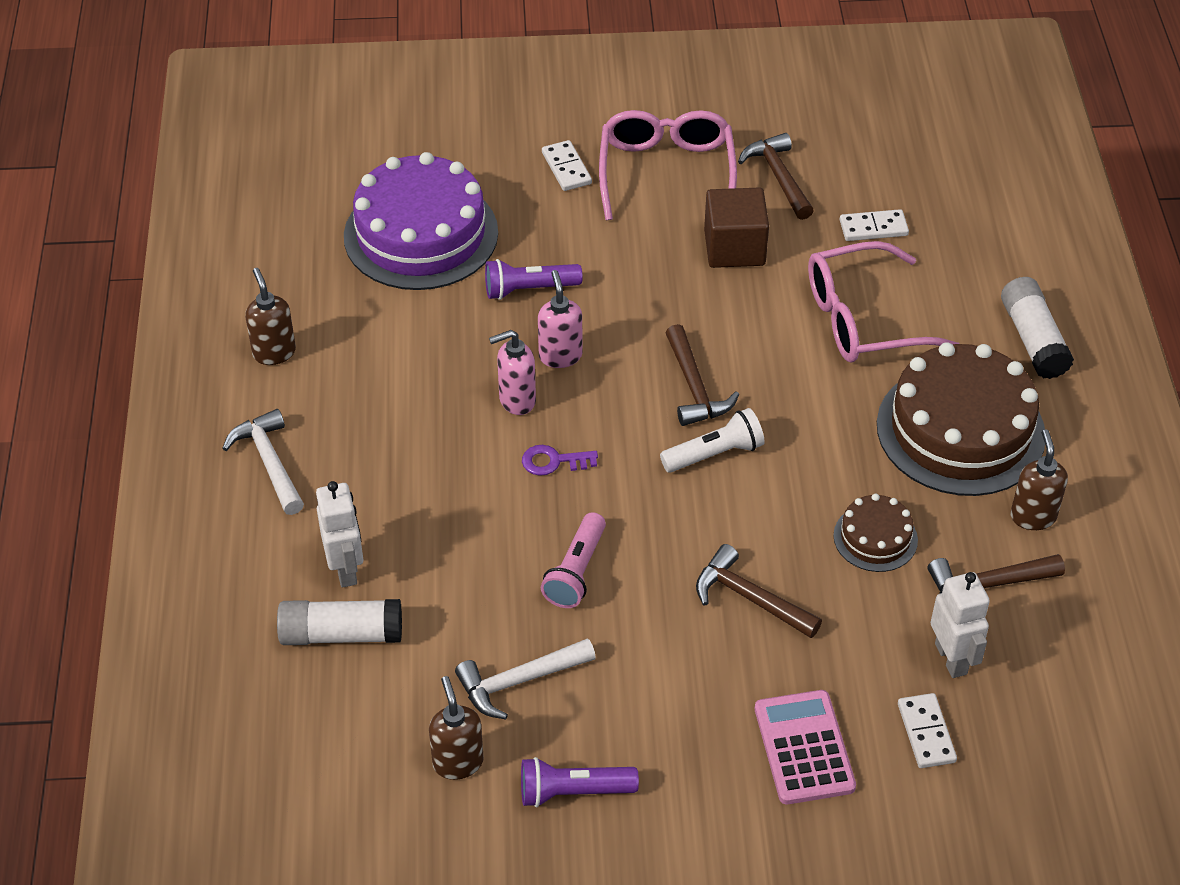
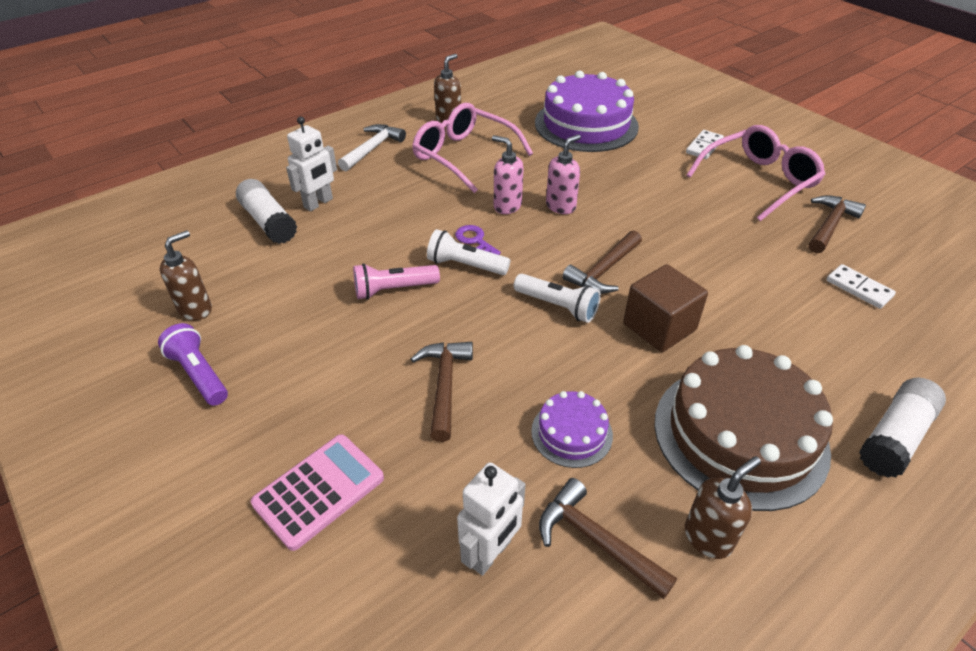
camera: 55 degrees right, 5 degrees down
(518, 681) = (281, 306): white hammer -> none
(529, 289) = (596, 174): purple flashlight -> none
(588, 492) = (465, 265): none -> white flashlight
(734, 248) = (742, 234): brown cube -> brown cube (659, 327)
(864, 319) = (770, 323): pink glasses -> pink glasses (464, 156)
(875, 538) = (571, 433): brown cake -> purple cake
(926, 733) = (392, 575): white domino -> none

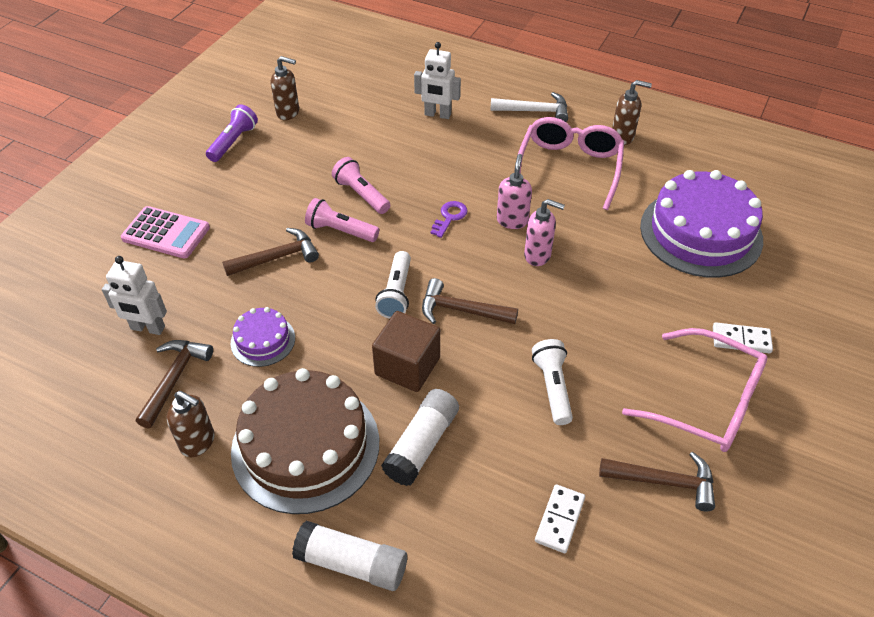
camera: 65 degrees right, 5 degrees up
(269, 222) = (398, 101): white glue stick -> white glue stick (422, 444)
(438, 321) = (340, 231): none -> pink flashlight
(465, 265) = (414, 222): white flashlight -> white flashlight (552, 387)

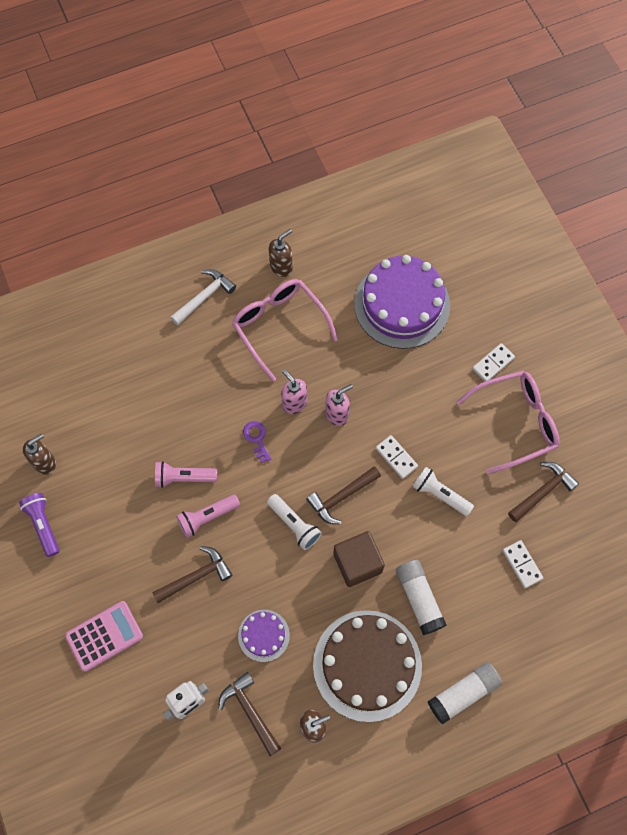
camera: 50 degrees left, 20 degrees up
(277, 257) = (196, 576): brown hammer -> brown hammer turned 45 degrees clockwise
(437, 115) = (147, 362): white robot -> none
(549, 326) = (396, 457): none -> white domino

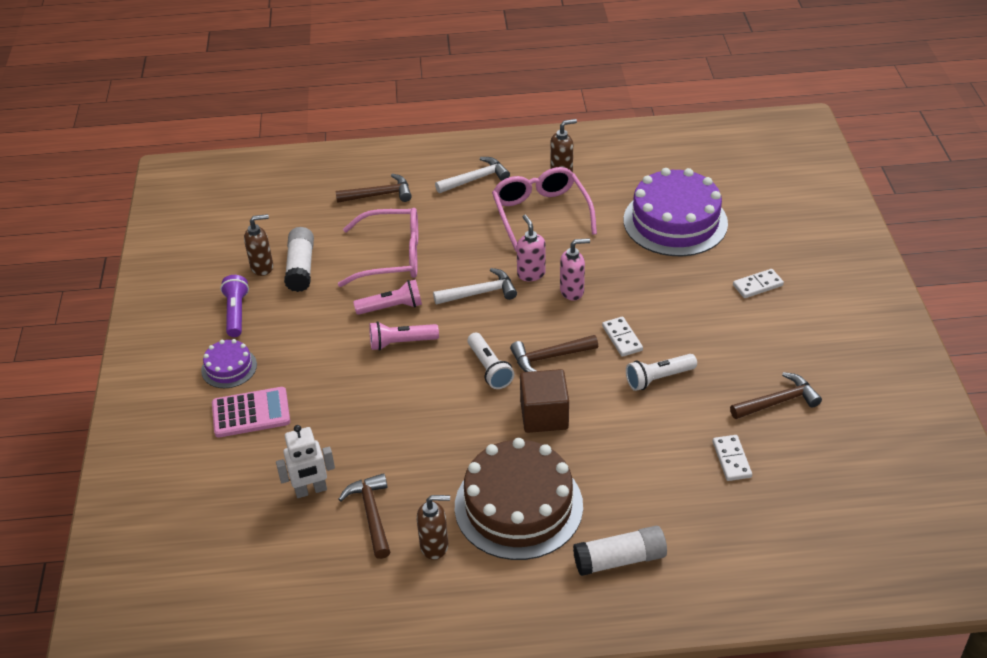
camera: 20 degrees right, 25 degrees down
(183, 478) = (392, 307): pink flashlight -> pink flashlight turned 150 degrees clockwise
(196, 576) = (368, 387): brown hammer -> brown hammer (379, 195)
(257, 439) = (480, 293): purple key -> white hammer
(263, 635) = (416, 452): purple cake -> purple cake (229, 367)
(419, 598) = (601, 461): white glue stick -> white glue stick (301, 268)
(439, 494) = (658, 378): white flashlight -> white flashlight turned 75 degrees counterclockwise
(515, 422) = (766, 337): pink glasses -> pink glasses (392, 257)

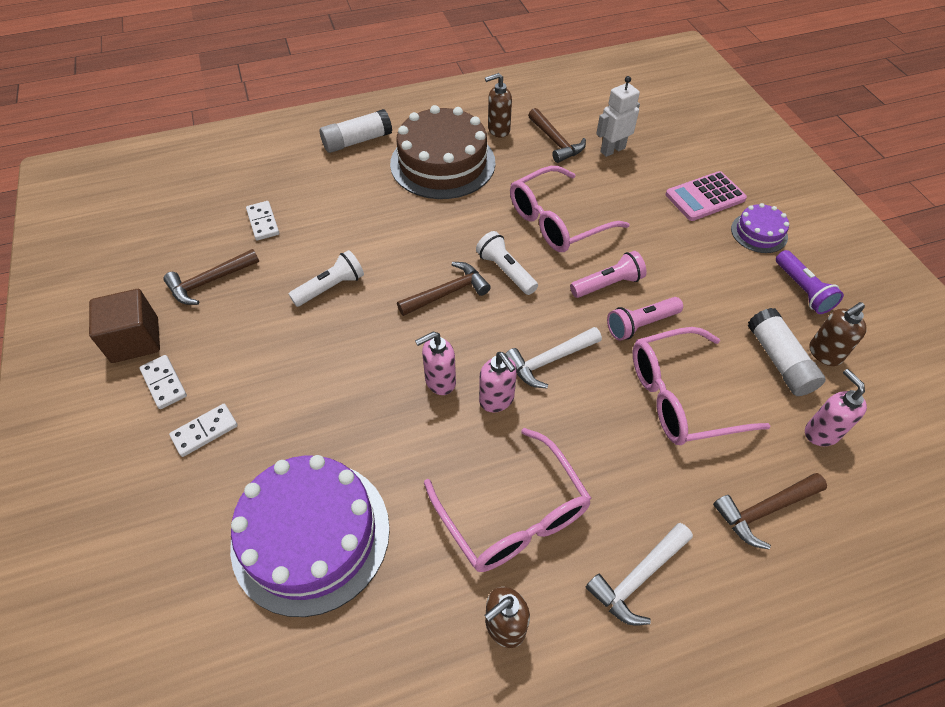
camera: 165 degrees right, 10 degrees up
(309, 224) = (821, 432): none -> pink soap dispenser
(418, 411) = (557, 221): none -> pink glasses
(544, 415) = (439, 234): brown cube -> brown cube (135, 340)
(622, 338) = (372, 327): white domino -> white domino (164, 383)

